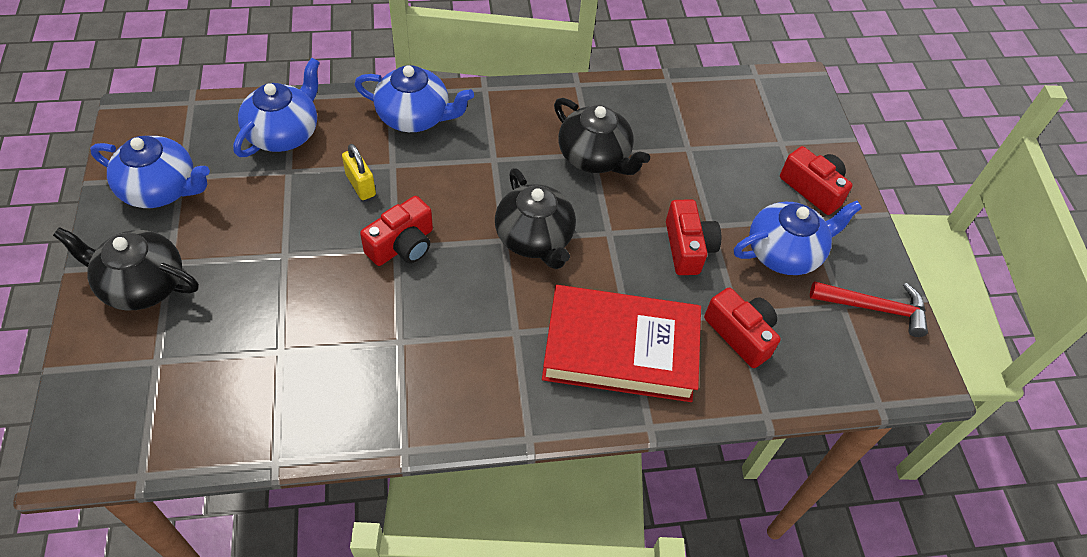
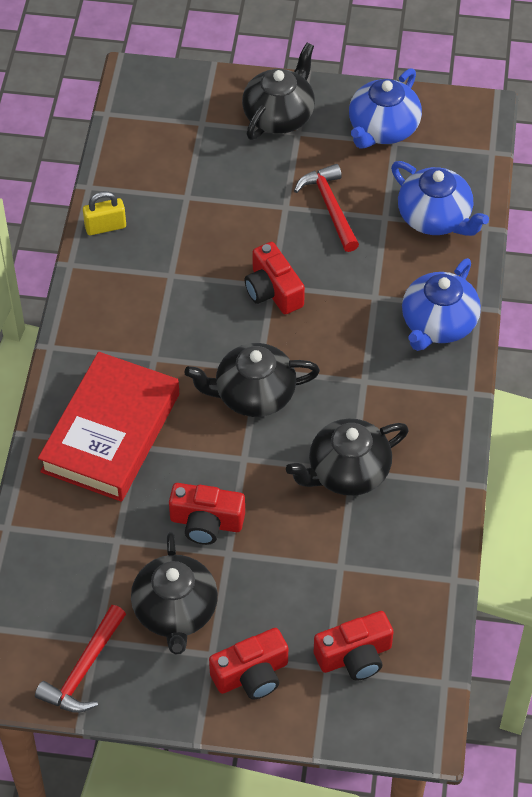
camera: 110 degrees right, 0 degrees up
(279, 216) = (330, 207): none -> red hammer
(360, 185) = (354, 269): yellow padlock -> yellow padlock (105, 227)
(740, 334) = (94, 535): red camera -> red camera (355, 656)
(784, 252) = (175, 611): blue teapot -> black teapot

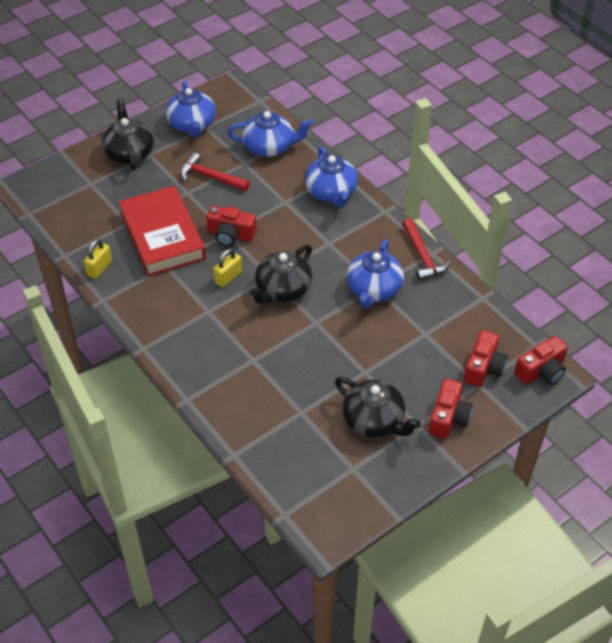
camera: 45 degrees left, 5 degrees down
(84, 670) = (365, 488): red hammer -> red hammer (423, 256)
(110, 432) = (231, 364): red book -> red book (162, 236)
(206, 522) = (336, 366): red camera -> red camera (541, 371)
(215, 336) = (228, 277): none -> yellow padlock
(347, 472) = (374, 289): black teapot -> blue teapot

